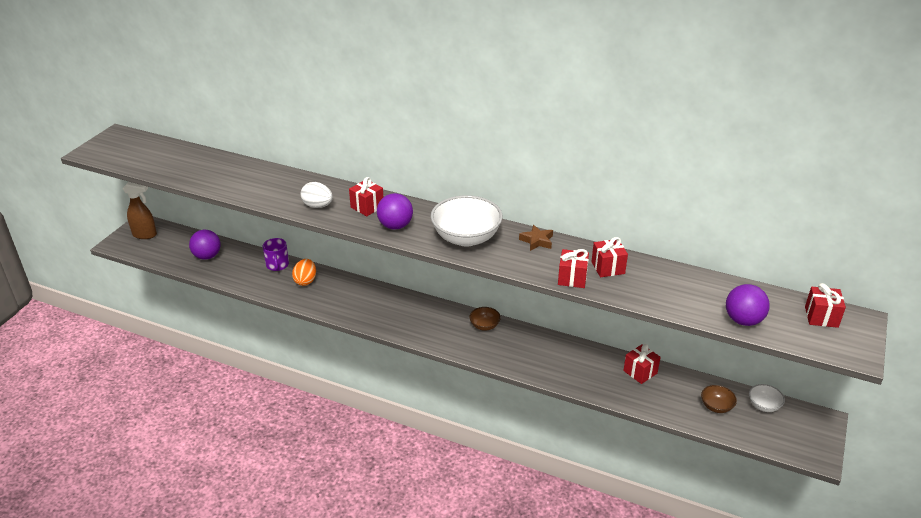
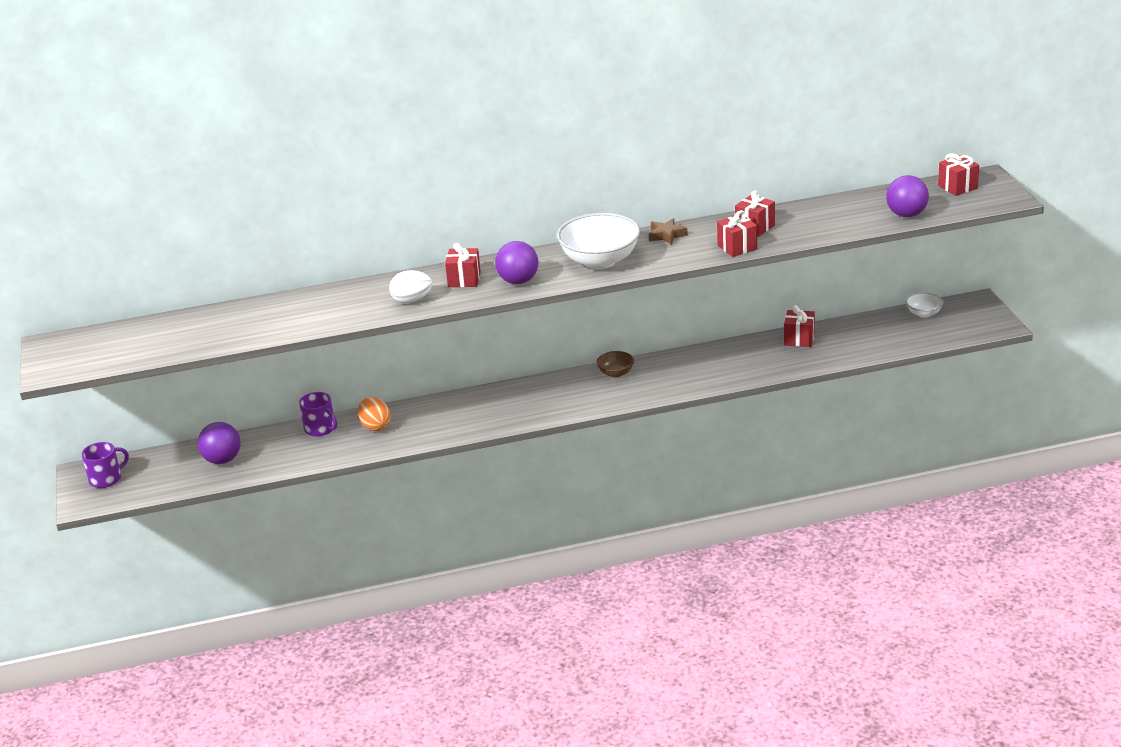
camera: 35 degrees left, 5 degrees down
(145, 235) = (106, 479): brown spray bottle -> purple mug
(716, 406) = (889, 332): brown bowl -> none

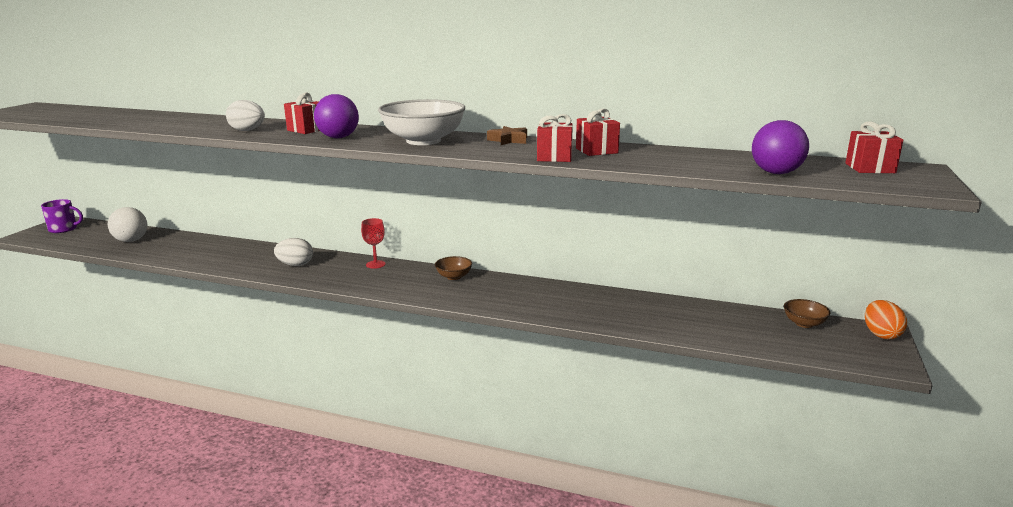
camera: 30 degrees right, 10 degrees down
(222, 460) = (131, 240): purple ball -> white ball
(320, 429) = (213, 243): purple mug -> none
(375, 426) = (243, 253): orange egg -> orange egg (881, 334)
(452, 417) = (295, 265): none -> white egg
(526, 388) = (375, 264): none -> red goblet
(799, 339) = (645, 303): red gift -> none
(924, 313) = (804, 323): white bowl -> brown bowl

